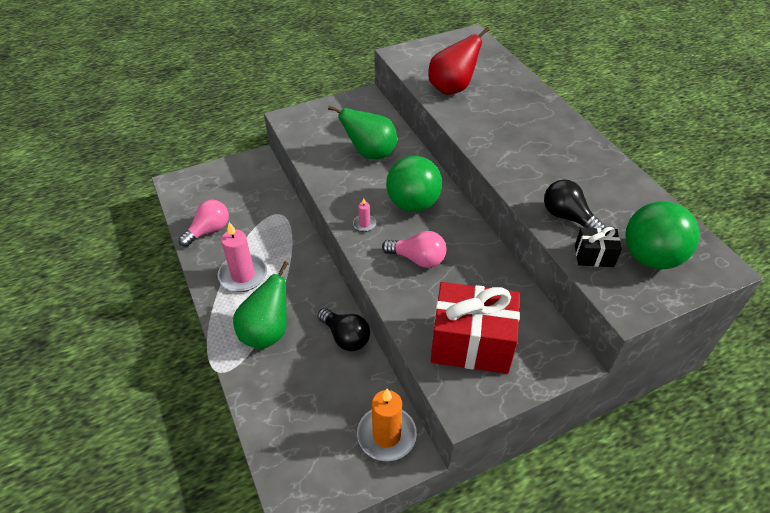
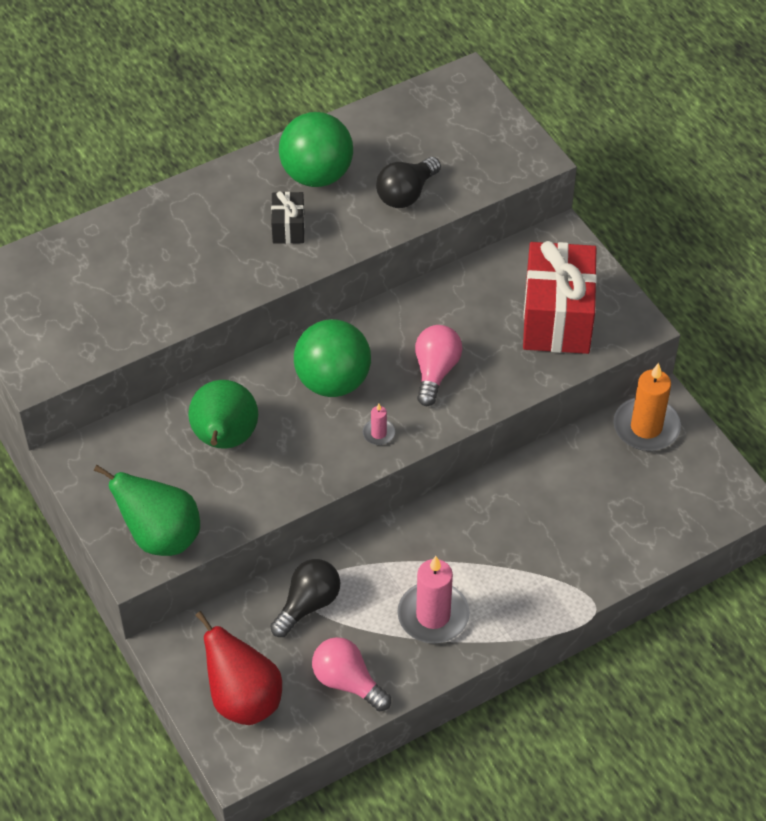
camera: 95 degrees left, 5 degrees up
(267, 332) = (527, 567): green pear -> green pear (161, 536)
(346, 337) = (521, 479): black light bulb -> black light bulb (308, 604)
(452, 88) = (138, 304): red pear -> red pear (243, 699)
(594, 256) = (466, 177): black gift -> black gift (288, 228)
(650, 257) = (461, 131): green ball -> green ball (317, 175)

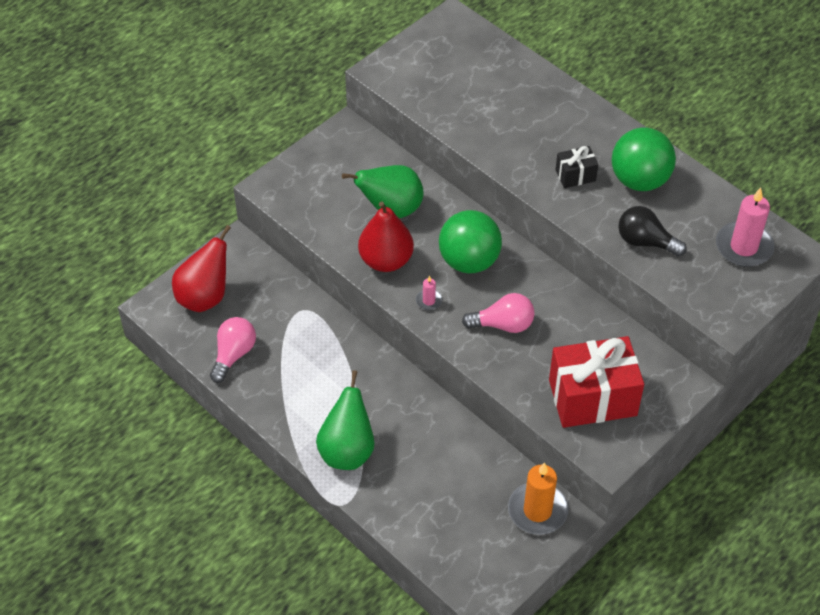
camera: 75 degrees right, 0 degrees up
(161, 536) = (295, 195): green pear -> green pear (347, 451)
(303, 462) = (386, 260): none -> red pear
(308, 604) = (293, 315): black light bulb -> none
(433, 615) = (305, 395): pink candle -> pink candle (744, 247)

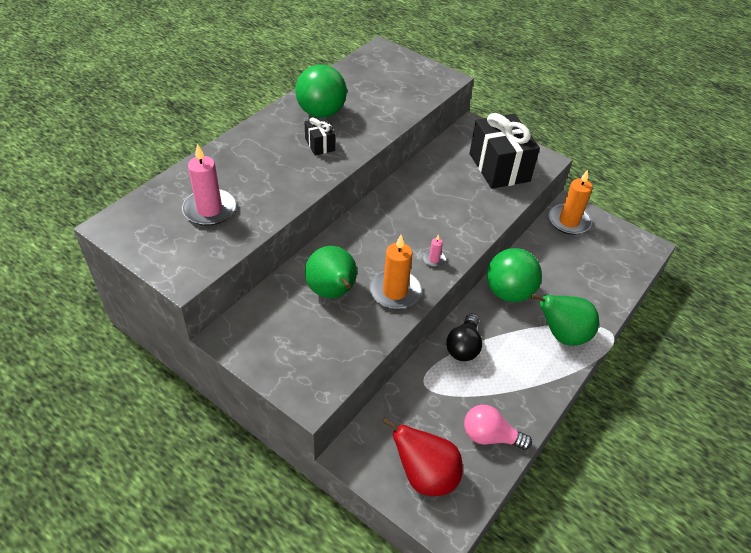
camera: 100 degrees left, 5 degrees down
(386, 260) = (395, 291): red pear -> orange candle
(469, 261) = (385, 236): green ball -> green ball (508, 292)
(503, 324) = (447, 214): pink light bulb -> none
(592, 397) = (499, 167): red gift -> black gift
(645, 242) = (384, 111): black light bulb -> black light bulb (463, 346)
(744, 247) = (379, 69): pink candle -> pink candle (209, 210)

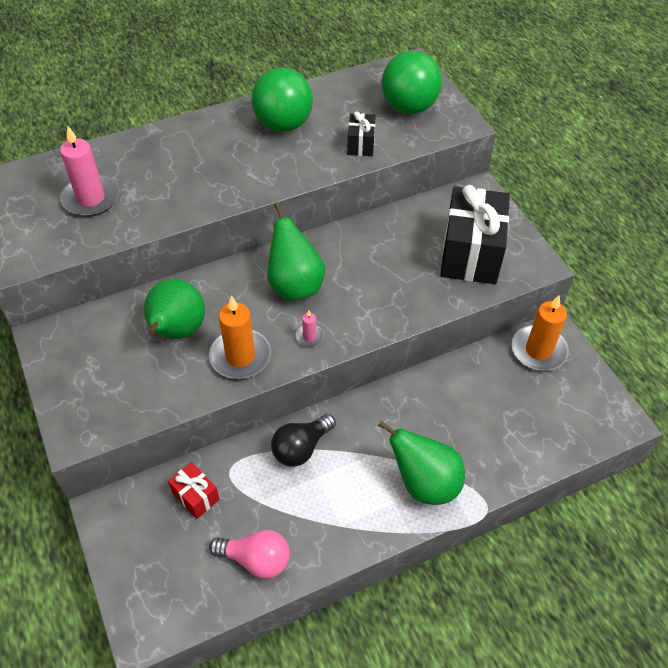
camera: 30 degrees right, 5 degrees up
(320, 144) = (253, 162): black gift -> black gift (361, 144)
(396, 228) = (295, 285): none -> green pear
(413, 413) = (196, 496): none -> red gift
(425, 475) = (160, 567): red pear -> none
(490, 436) = (256, 559): pink light bulb -> pink light bulb turned 150 degrees clockwise
(508, 292) = (398, 407): green ball -> green ball (409, 107)

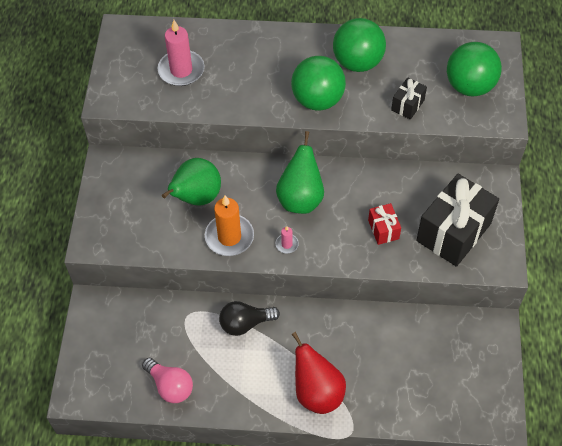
camera: 30 degrees right, 5 degrees up
(196, 496) = (155, 323): red gift -> red gift (383, 229)
(264, 173) = (317, 100): none -> green ball
(424, 483) = (317, 392): green pear -> red pear
(538, 350) = (473, 334): orange candle -> none

